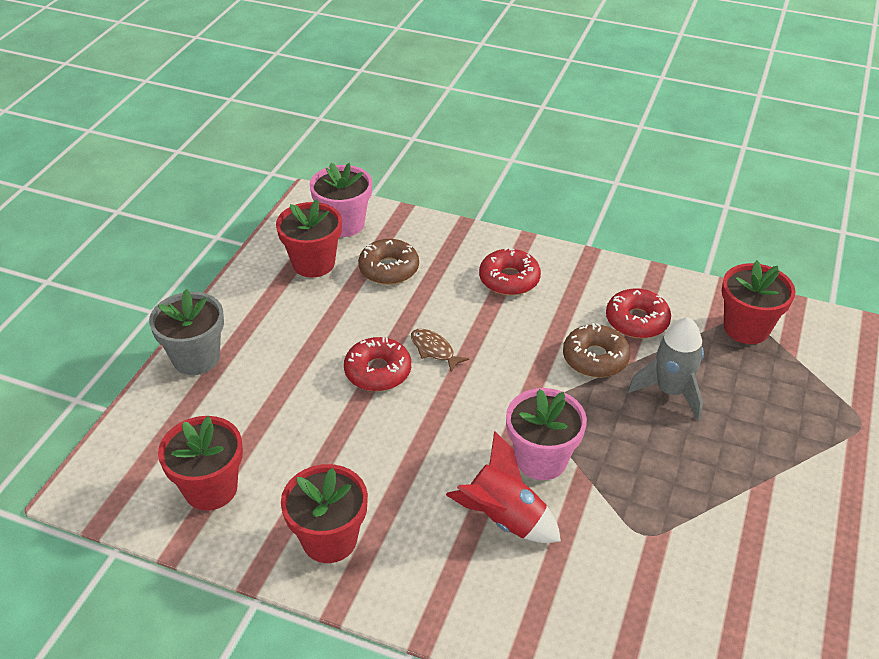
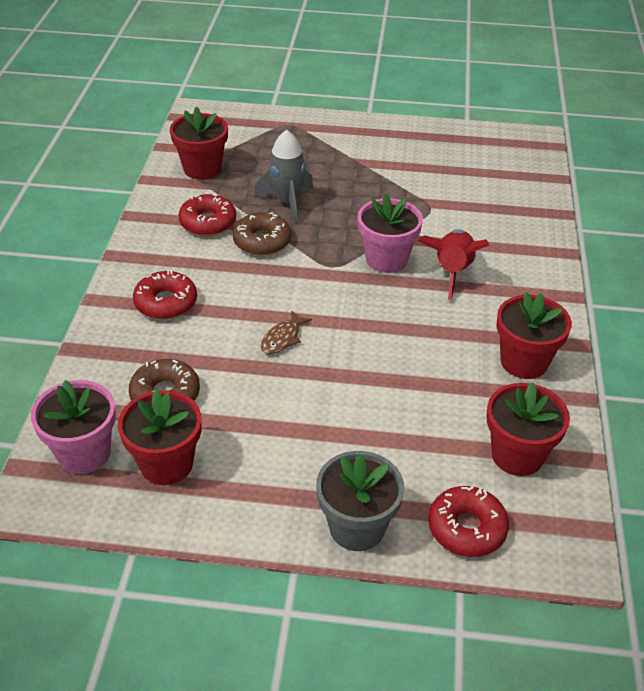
camera: 105 degrees left, 0 degrees up
(378, 371) = (324, 371): red donut -> red donut (466, 528)

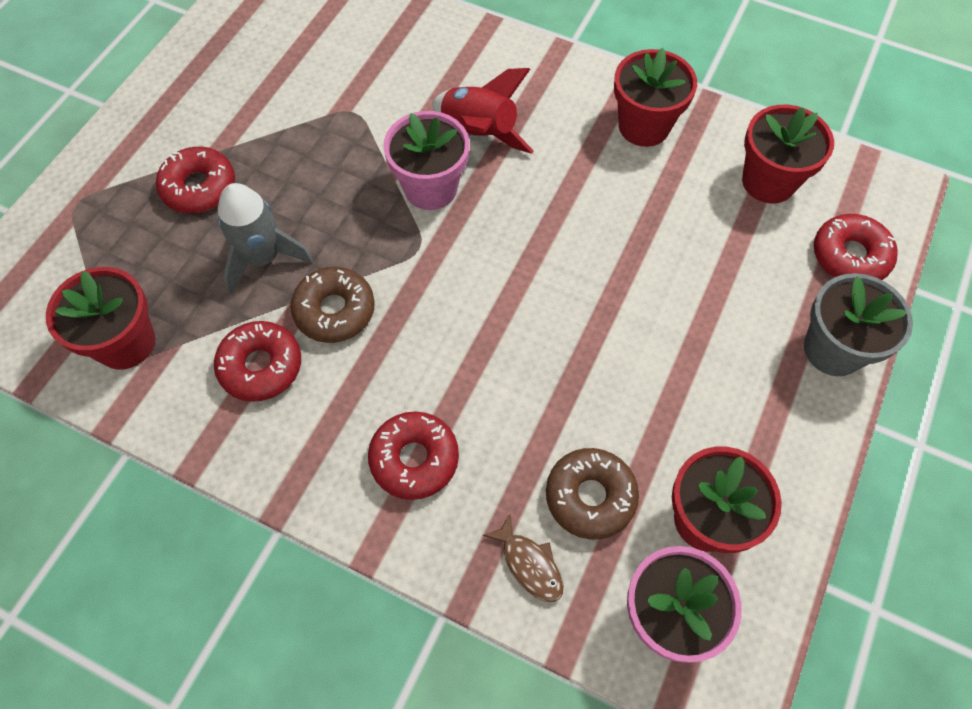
camera: 70 degrees left, 20 degrees up
(282, 338) = (532, 339): brown fish -> brown fish (529, 564)
(327, 163) = (199, 187): none -> red donut

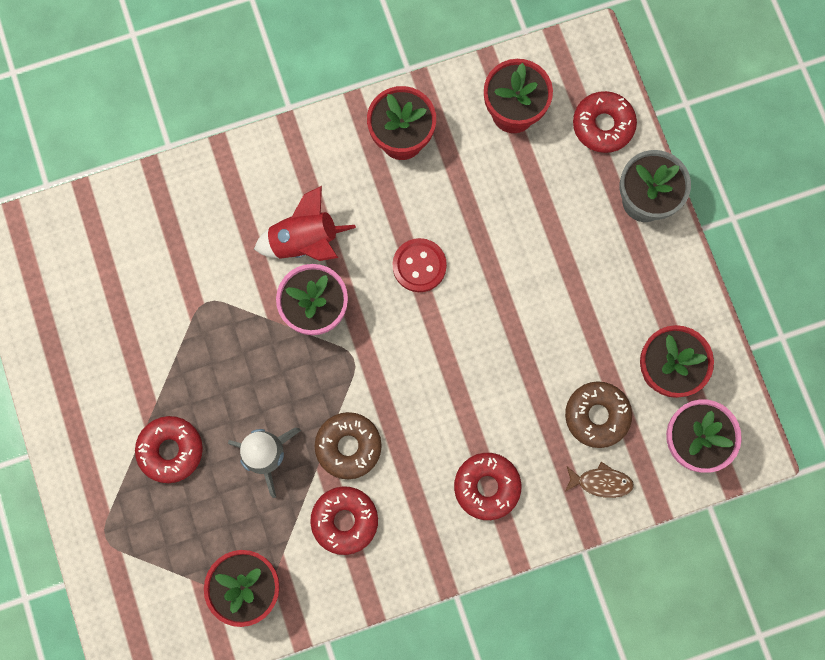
camera: 45 degrees left, 15 degrees up
(555, 227) = (419, 266): none -> red button

